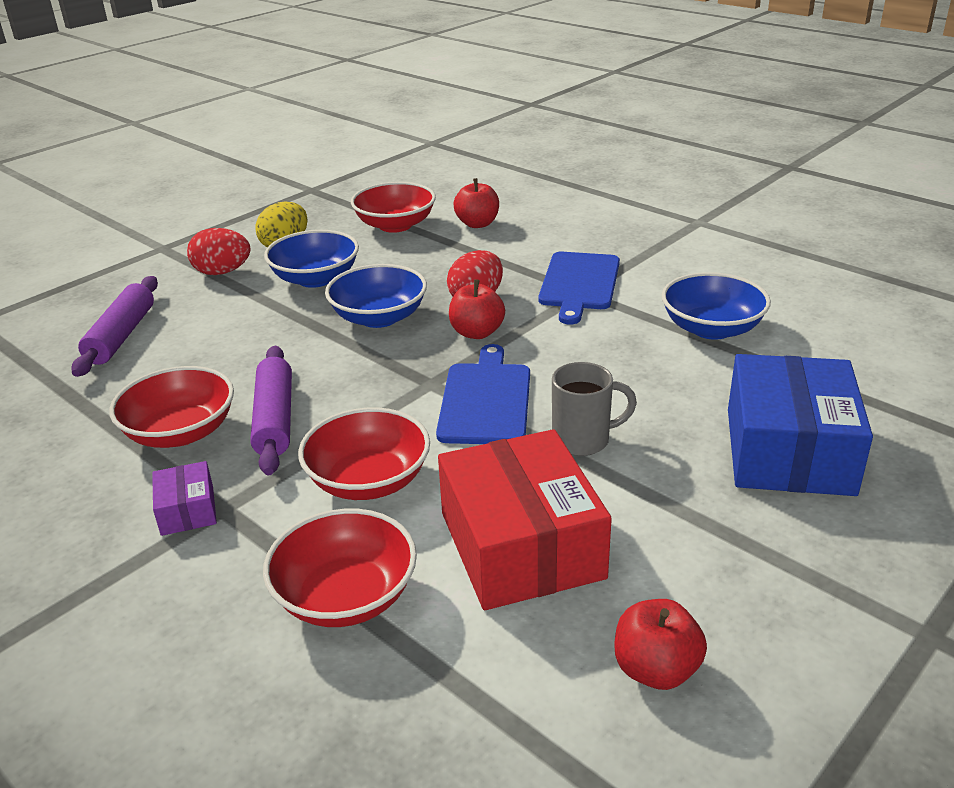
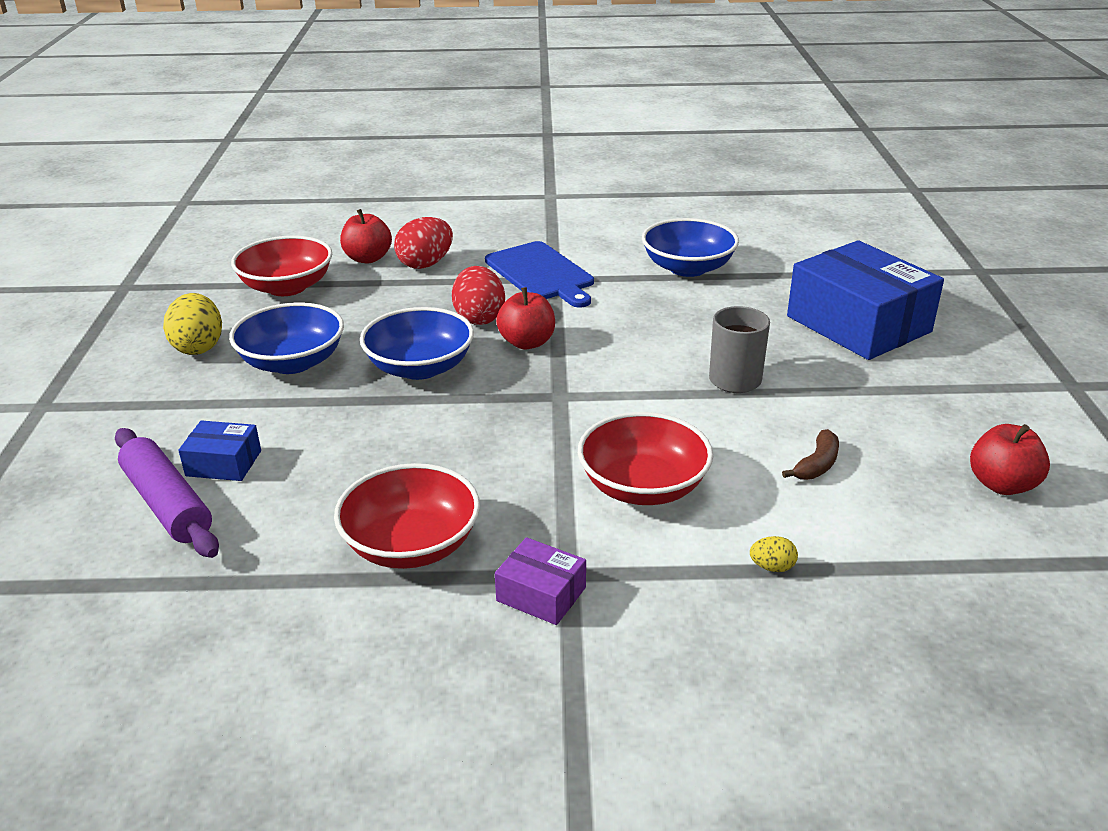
camera: 45 degrees left, 0 degrees up
(181, 326) = (224, 463): none -> blue box
(222, 272) = (172, 398): red egg -> red egg (425, 264)
(275, 419) = (480, 487): purple rolling pin -> none
(346, 596) = (772, 567): red bowl -> yellow egg
(486, 400) = (623, 387): blue cutting board -> none
(521, 545) = (817, 465): red box -> brown banana

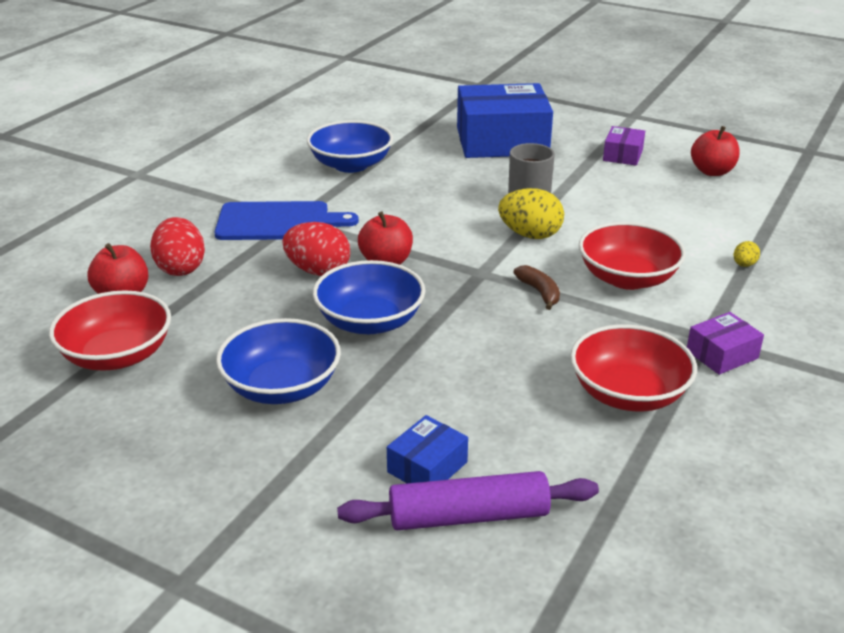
camera: 60 degrees left, 0 degrees up
(198, 347) = (178, 440): yellow egg -> yellow egg (530, 235)
(817, 465) = (650, 213): brown banana -> brown banana (539, 292)
(944, 407) = (622, 155): none -> purple box

